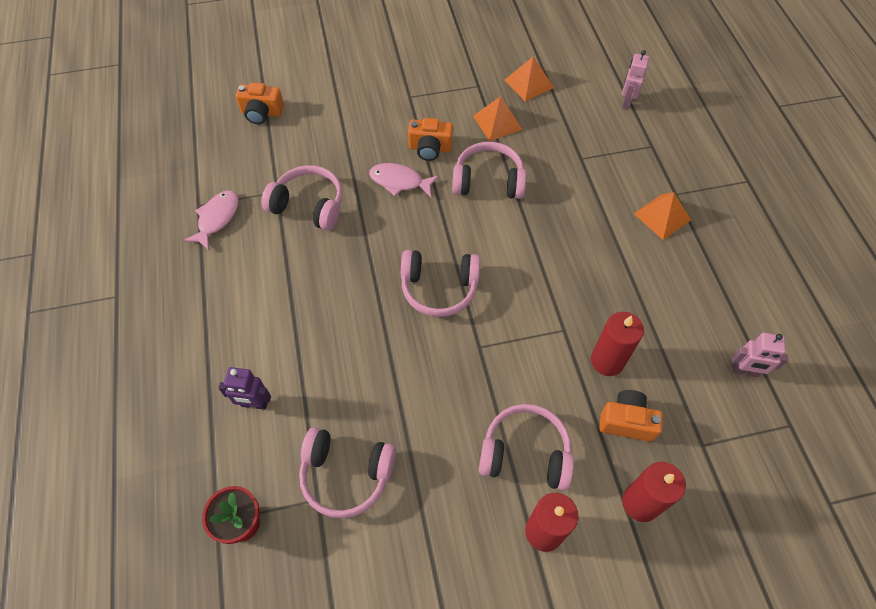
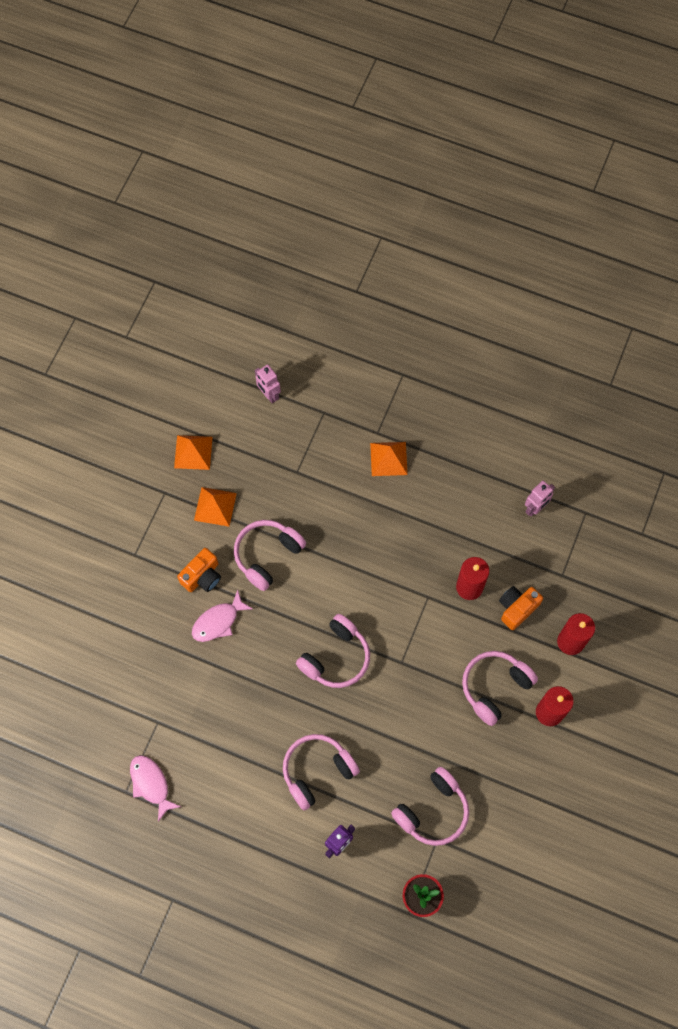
camera: 55 degrees left, 10 degrees up
(262, 113) = (59, 686): orange camera -> none
(309, 205) = (190, 705): pink headphones -> pink headphones (317, 771)

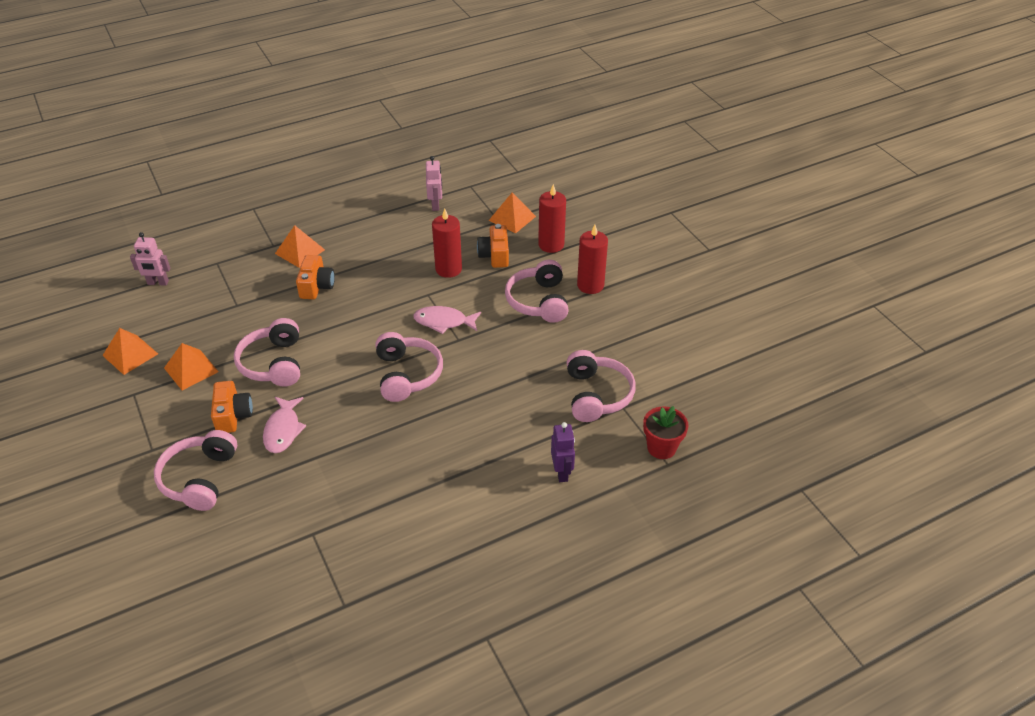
camera: 50 degrees left, 25 degrees down
(151, 784) = (360, 579): pink fish -> pink fish (444, 322)
(317, 771) = (485, 447): pink headphones -> pink headphones (199, 478)
(364, 508) = (316, 286): none -> orange camera
(575, 583) = (512, 218): none -> orange pyramid

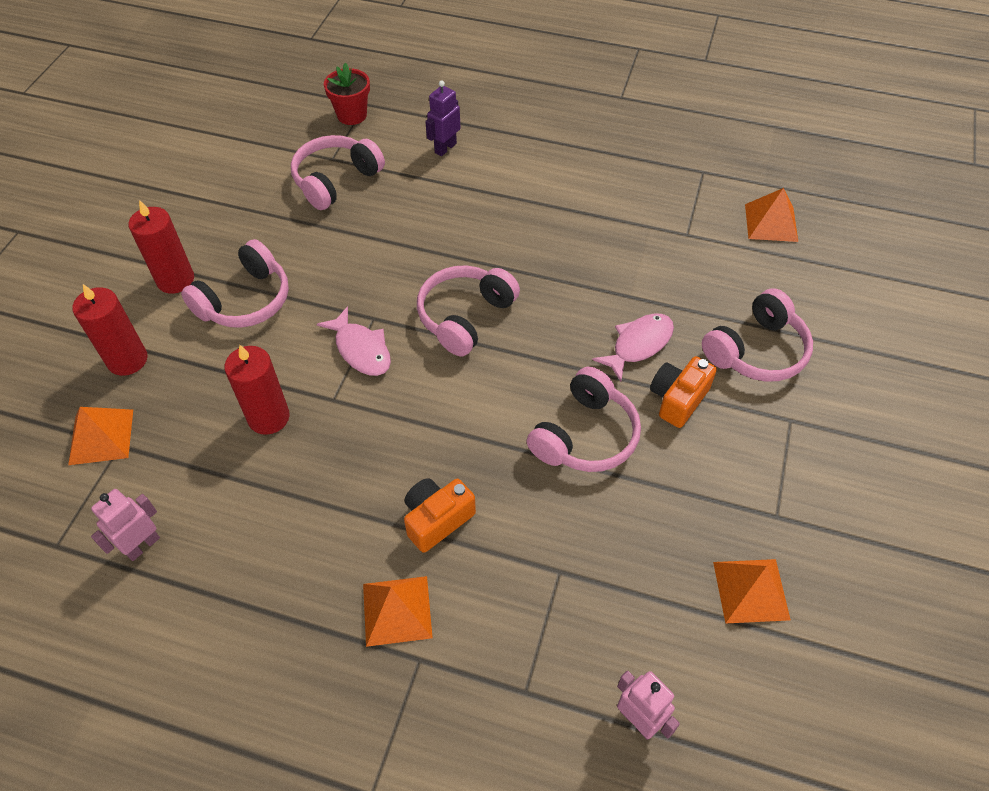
camera: 135 degrees left, 10 degrees up
(191, 369) = (686, 501): orange pyramid -> orange pyramid (771, 222)
(494, 255) = (199, 395): orange camera -> none

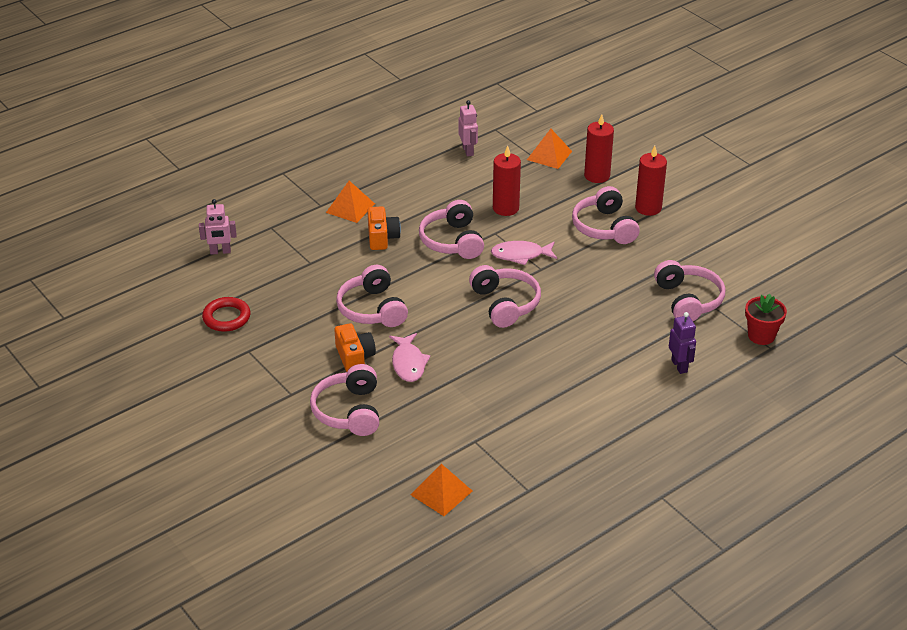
camera: 125 degrees right, 15 degrees down
(384, 434) = (452, 241): none -> pink headphones
(751, 590) = (226, 317): orange pyramid -> red ring

